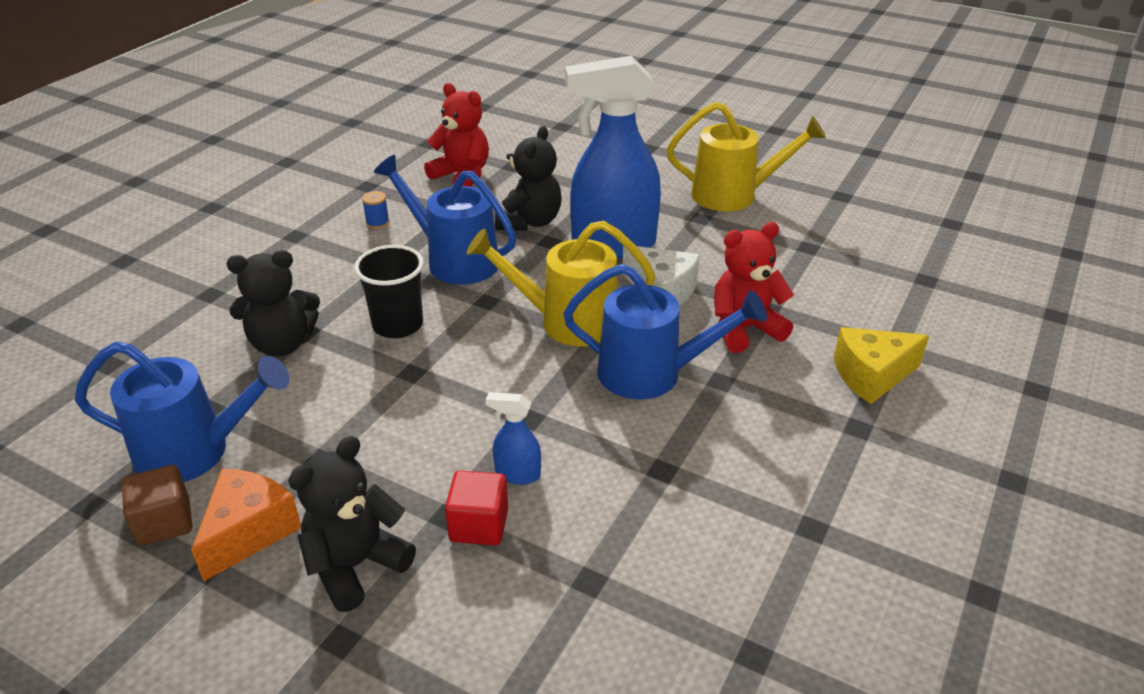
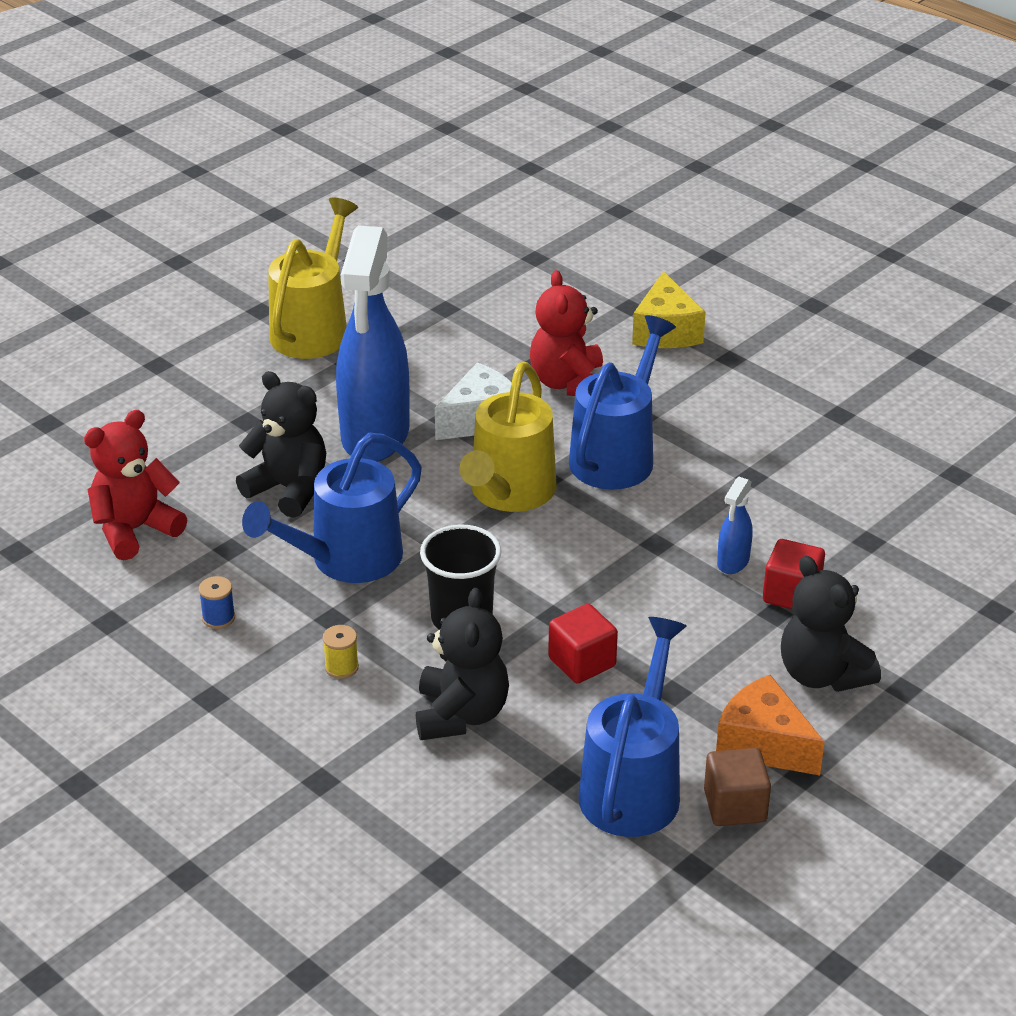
camera: 75 degrees left, 0 degrees up
(332, 280) = (341, 667): none -> yellow spool
(353, 397) = (582, 662): none -> red cube

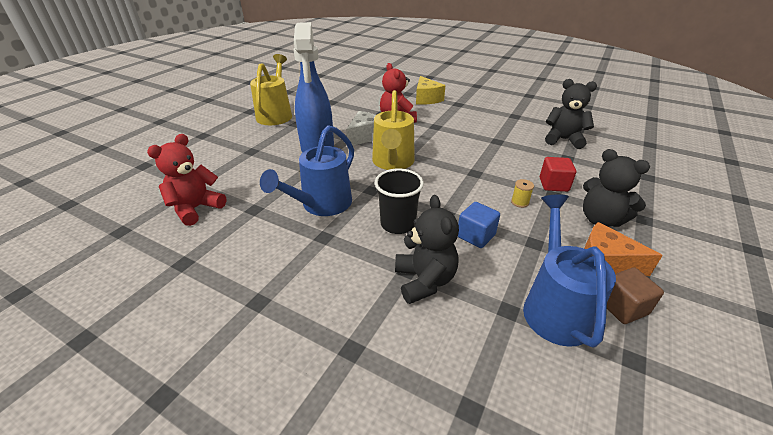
camera: 15 degrees left, 0 degrees up
(218, 618) = (254, 248): blue spool -> none
(289, 489) = (280, 176): black teddy bear -> black teddy bear (563, 139)
(341, 667) = (339, 265): yellow spool -> yellow spool (519, 202)
(582, 662) = (476, 236): red cube -> blue cube
(617, 454) = (433, 141): blue watering can -> none
(733, 562) = (516, 175): blue spray bottle -> none

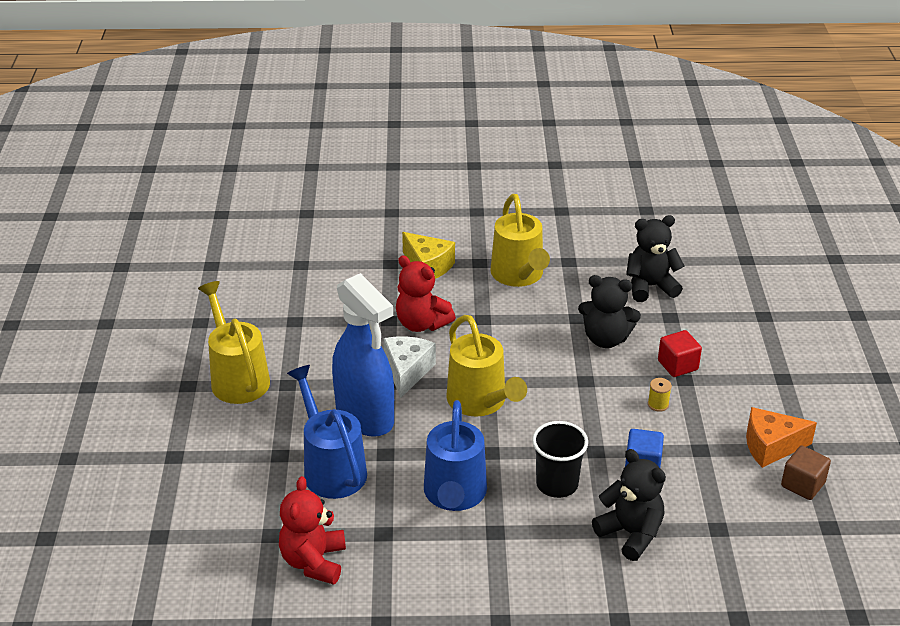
camera: 30 degrees left, 0 degrees up
(477, 114) = (519, 276): none -> yellow watering can
(554, 306) = (751, 508): blue watering can -> blue watering can (330, 468)
(600, 219) = (745, 395): black teddy bear -> black teddy bear (606, 339)

